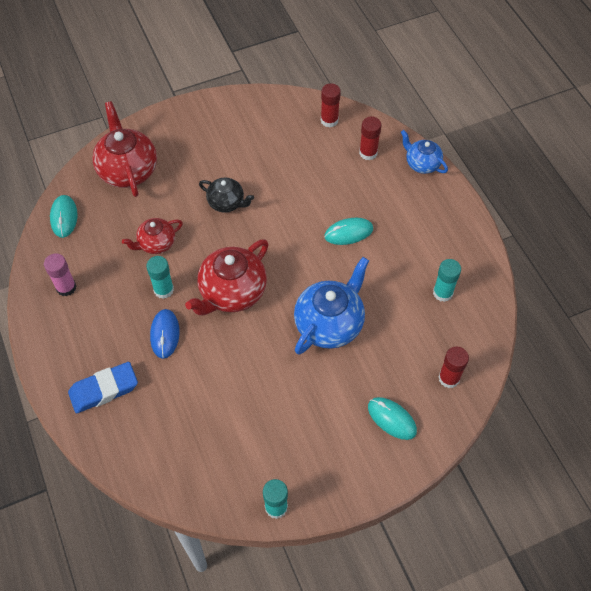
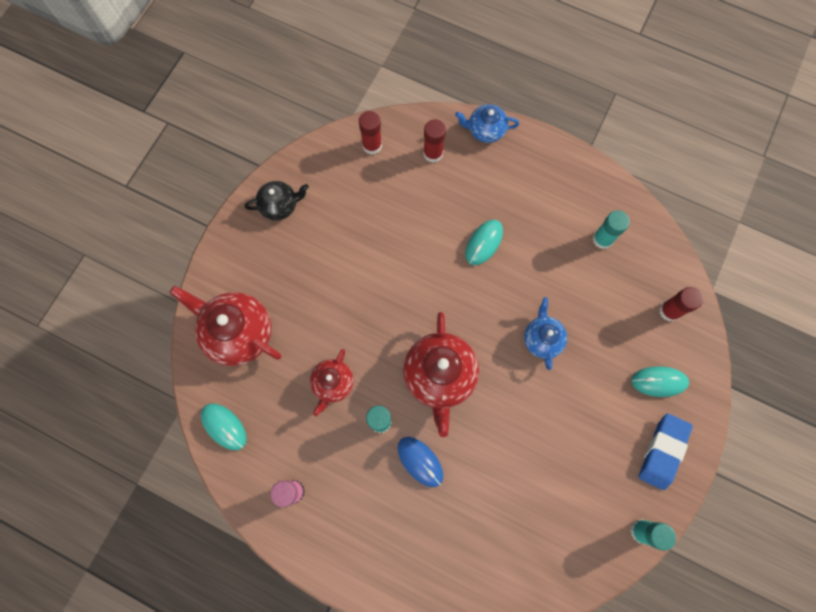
camera: 40 degrees left, 15 degrees up
(104, 390) = (417, 555): blue eraser -> blue eraser (662, 451)
(227, 203) = (357, 295): black teapot -> black teapot (280, 206)
(329, 324) = (542, 339): blue teapot -> blue teapot, size x0.58

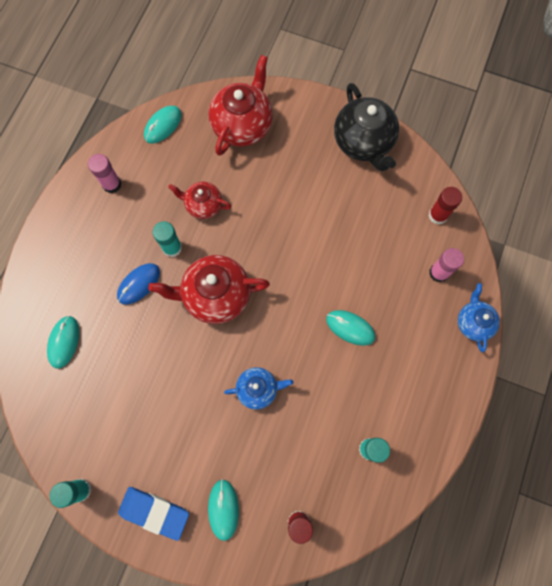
camera: 85 degrees right, 0 degrees up
(280, 206) = (363, 142): black teapot -> black teapot, size x1.72
(433, 153) = (438, 273): red glue stick -> pink glue stick
(481, 551) = (64, 342): none -> turquoise mouse

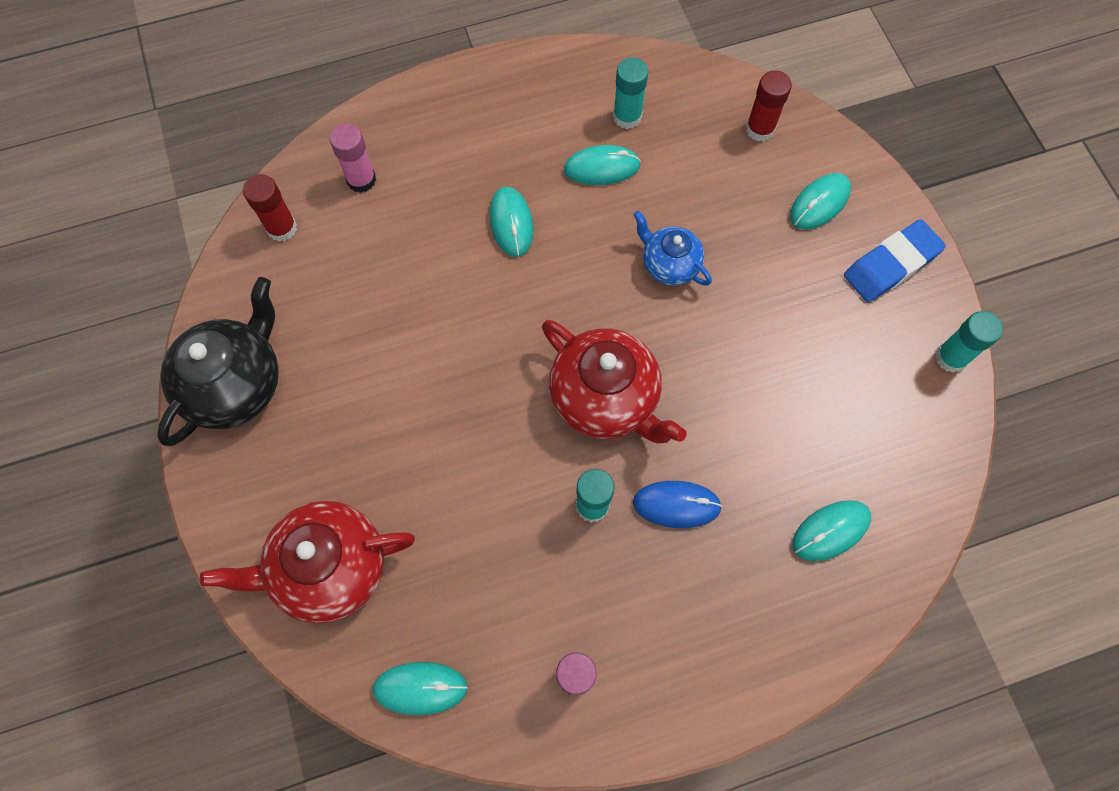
camera: 130 degrees left, 5 degrees down
(154, 512) = (891, 265): blue eraser -> blue eraser turned 75 degrees clockwise
(203, 205) = (499, 517): red teapot -> none
(346, 404) = (601, 168): none -> turquoise mouse
(473, 322) = (396, 110): blue teapot -> none

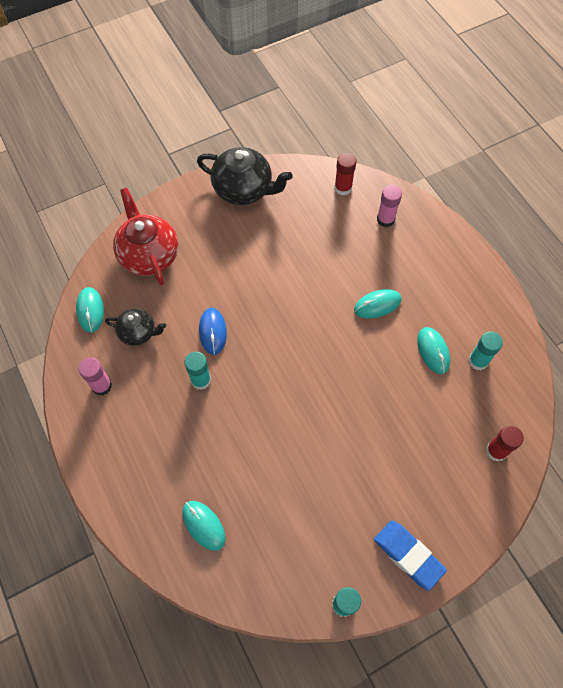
camera: 80 degrees right, 5 degrees down
(484, 602) = (138, 333): none -> black teapot
(606, 398) = (269, 378): red teapot -> none
(669, 264) = (371, 403): blue teapot -> none
(676, 505) = (208, 428): blue mouse -> blue mouse (212, 332)
(819, 203) = (446, 499): turquoise mouse -> none

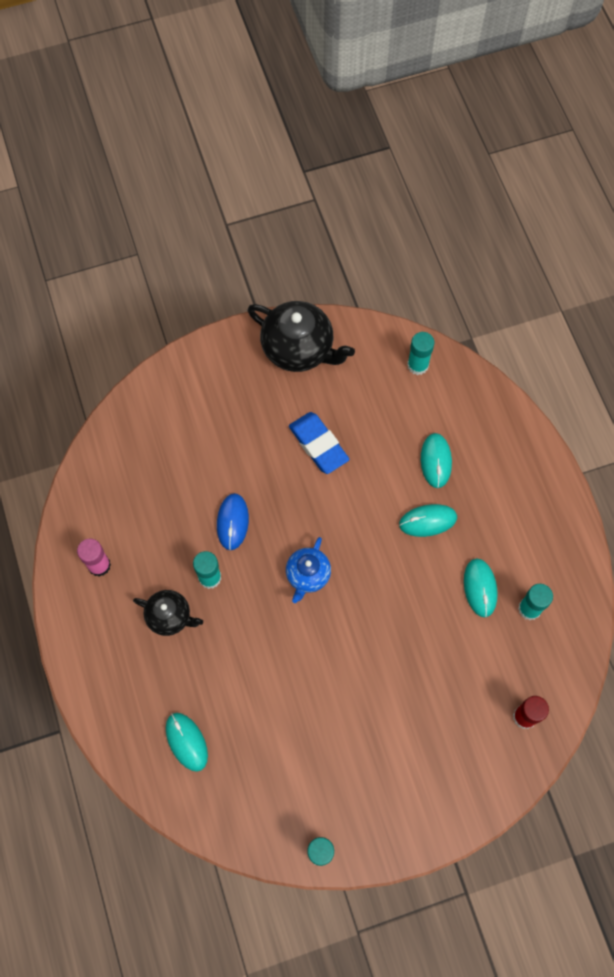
camera: 10 degrees right, 5 degrees up
(90, 310) = (98, 473): turquoise mouse -> turquoise mouse (435, 461)
(138, 333) = (148, 509): black teapot -> black teapot (170, 616)
(149, 255) = (174, 415): red teapot -> none
(285, 364) = (307, 575): none -> blue teapot
(343, 188) = (417, 365): red glue stick -> turquoise glue stick
(385, 219) = (460, 414): pink glue stick -> none
(408, 555) = (400, 814): blue eraser -> blue eraser (318, 445)

